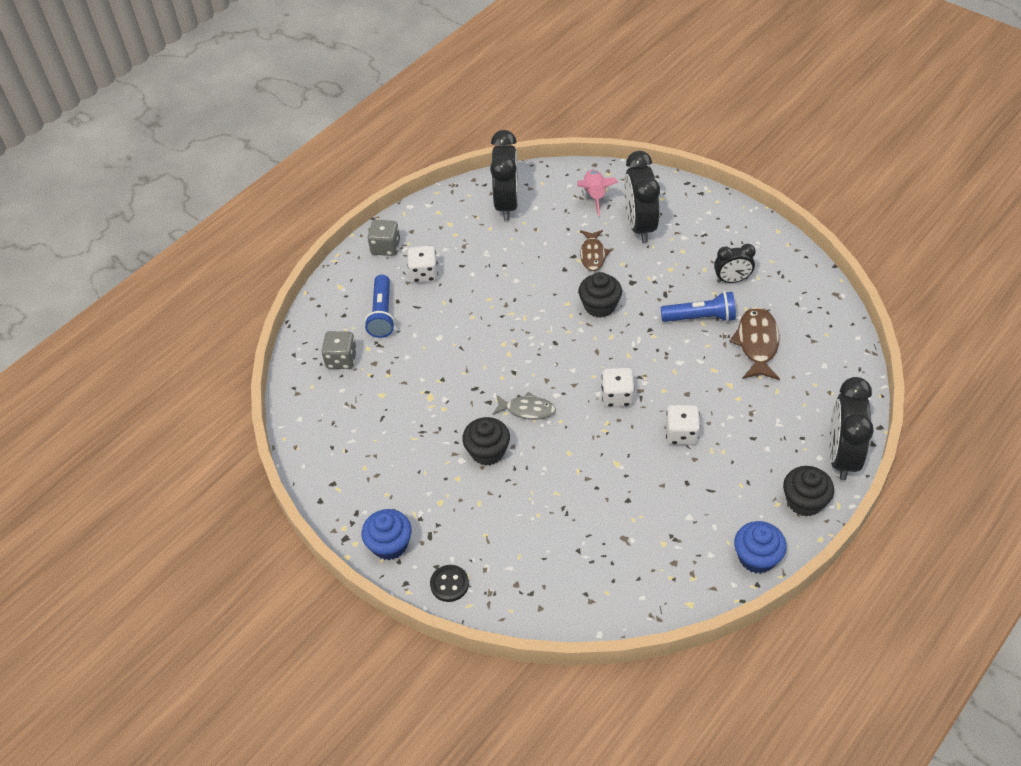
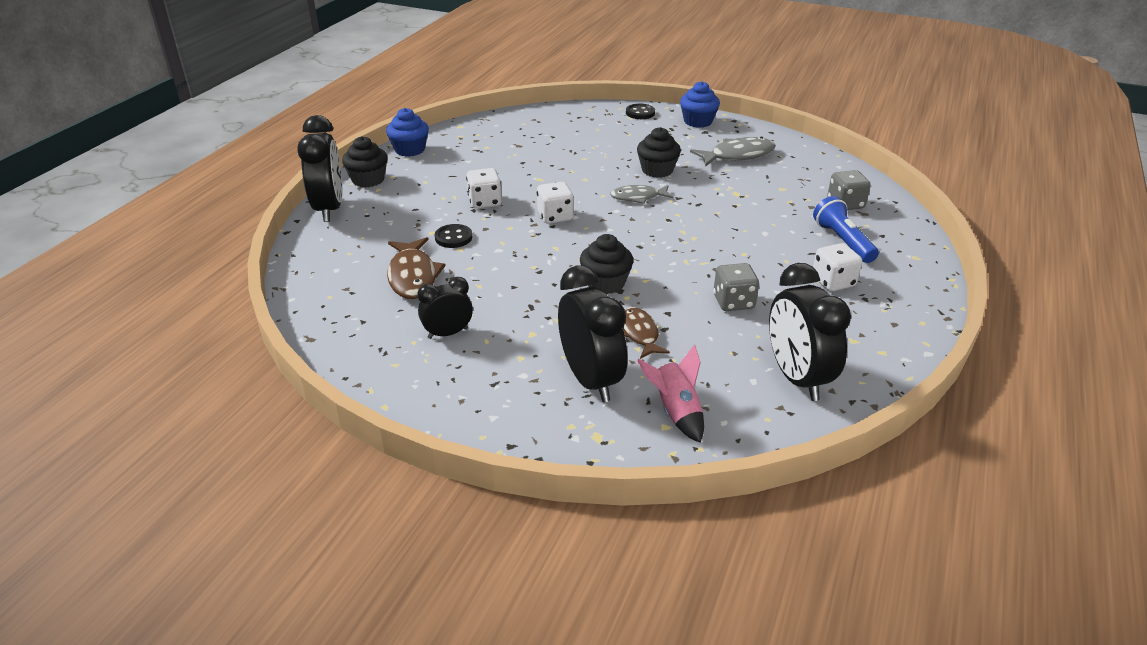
camera: 160 degrees right, 15 degrees down
(385, 247) = (906, 301): grey dice -> grey dice (733, 302)
(388, 460) = (737, 155): none -> grey fish
(700, 317) = (482, 290): blue flashlight -> none
(718, 386) = (453, 237): none -> black button

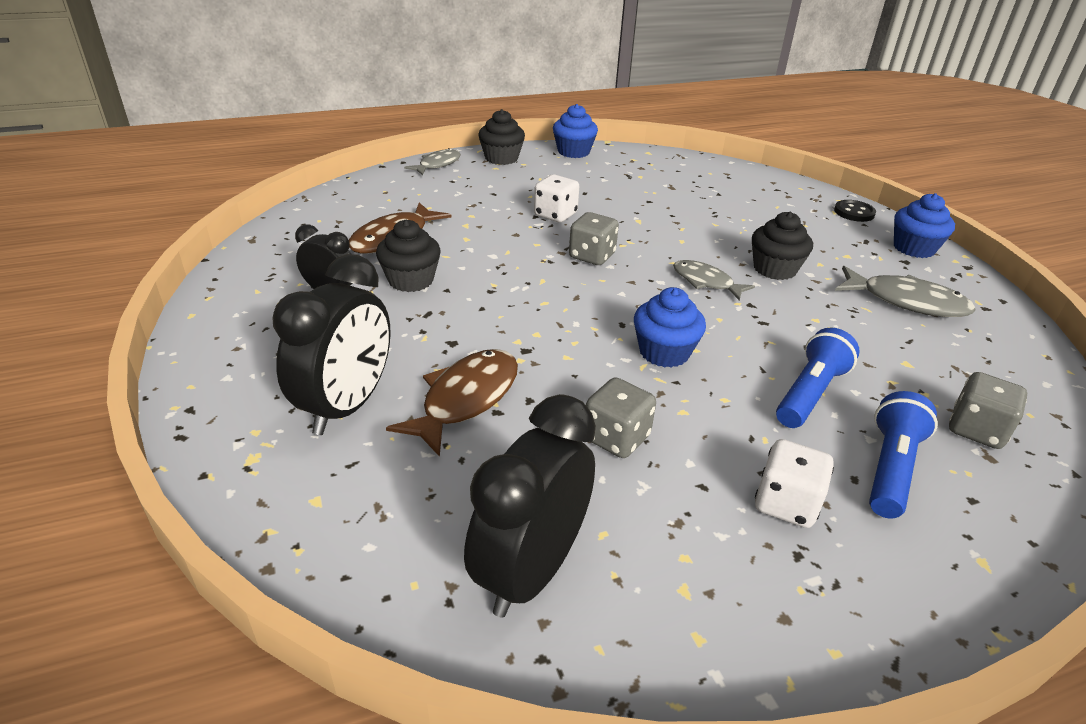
camera: 45 degrees right, 0 degrees up
(329, 209) = (437, 164): black clock -> grey fish
(453, 237) = (478, 228): black button -> none
(555, 216) = (592, 256): white dice -> grey dice
(605, 283) = (525, 335): black cupcake -> black cupcake (411, 280)
(640, 334) = (465, 399): brown fish -> brown fish, size x1.51
(675, 411) = (351, 495): pink rocket -> none
(683, 248) = (664, 352): none -> blue cupcake
(770, 228) = (810, 393): none -> blue flashlight

